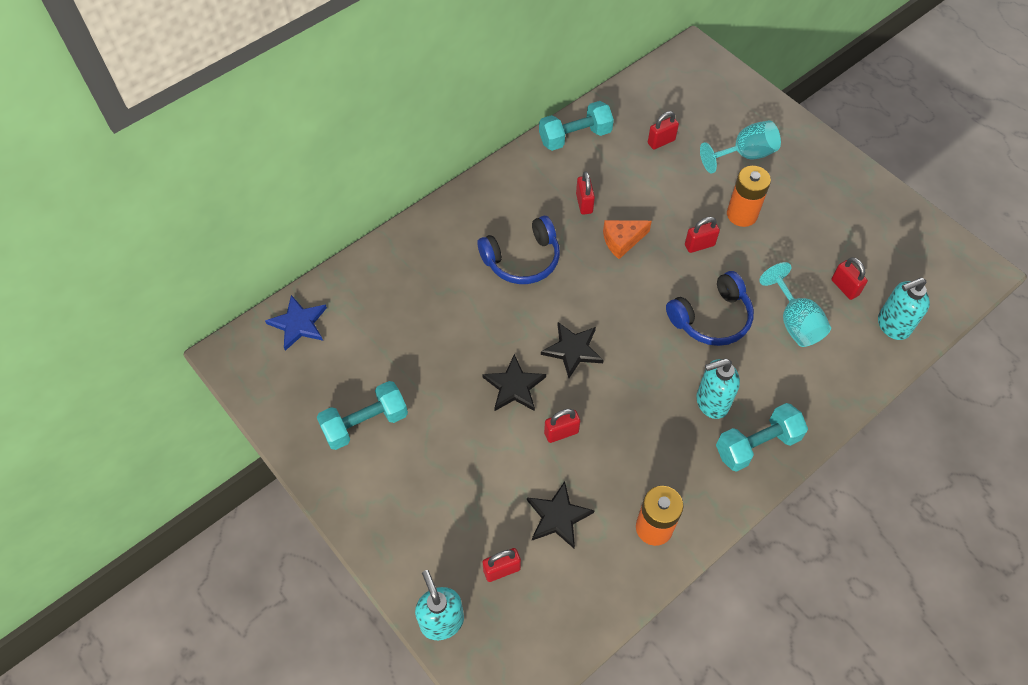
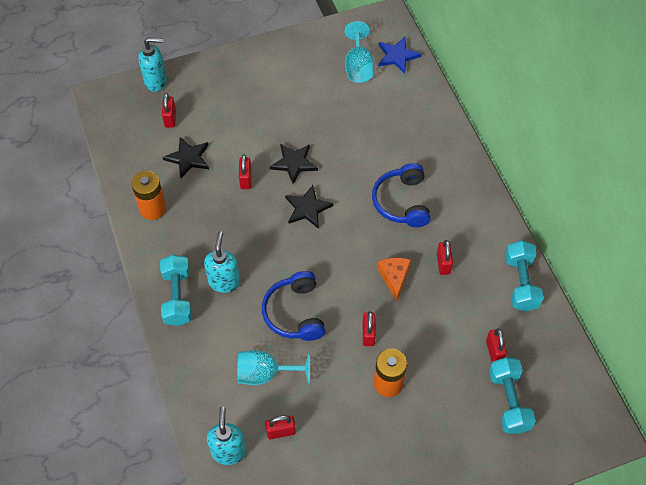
camera: 110 degrees right, 0 degrees up
(365, 423) = (304, 75): turquoise dumbbell -> turquoise dumbbell (508, 401)
(584, 203) = (443, 264): red padlock -> red padlock turned 75 degrees clockwise
(744, 155) = (455, 417): turquoise goblet -> turquoise goblet (358, 66)

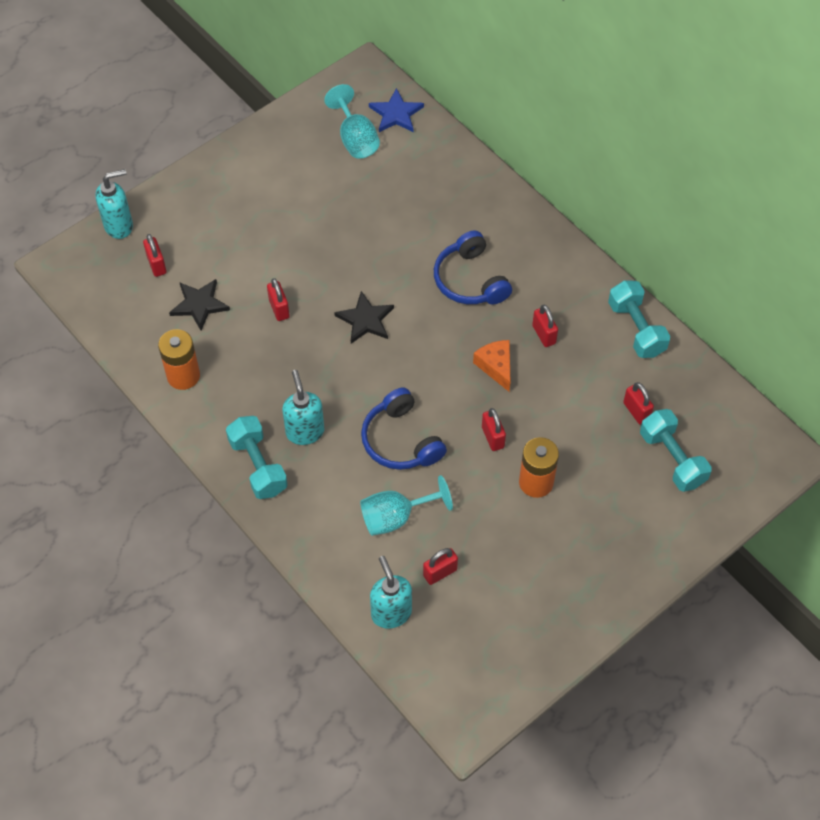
camera: 20 degrees left, 0 degrees up
(294, 163) = (327, 273): black star -> none

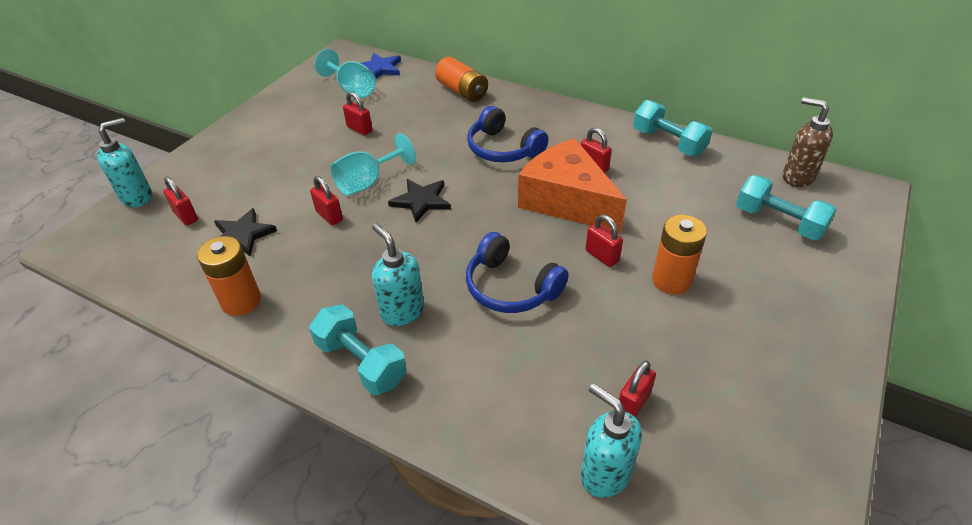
camera: 20 degrees left, 15 degrees down
(396, 517) = (547, 362): turquoise goblet -> turquoise goblet (368, 182)
(468, 181) = (462, 91): none -> orange battery
(496, 367) = (567, 201): orange cheese -> orange cheese, size x2.07
(636, 411) = (716, 197): red padlock -> red padlock (359, 129)
(730, 416) = (797, 177): none -> brown soap dispenser

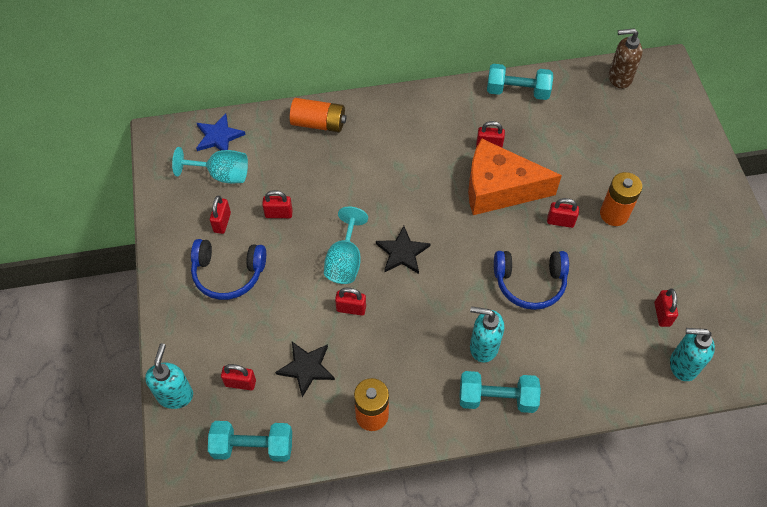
camera: 40 degrees left, 15 degrees up
(314, 115) = (222, 222): none -> red padlock
(503, 149) = (411, 166): blue headphones -> blue headphones (228, 273)
(778, 222) = (636, 126): turquoise dumbbell -> turquoise dumbbell (253, 446)

